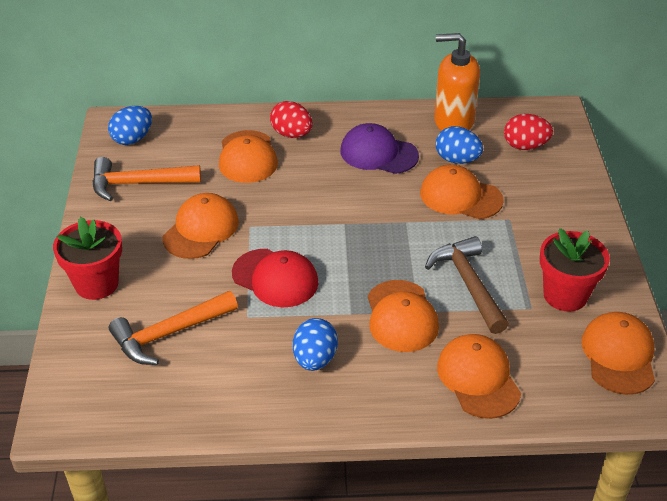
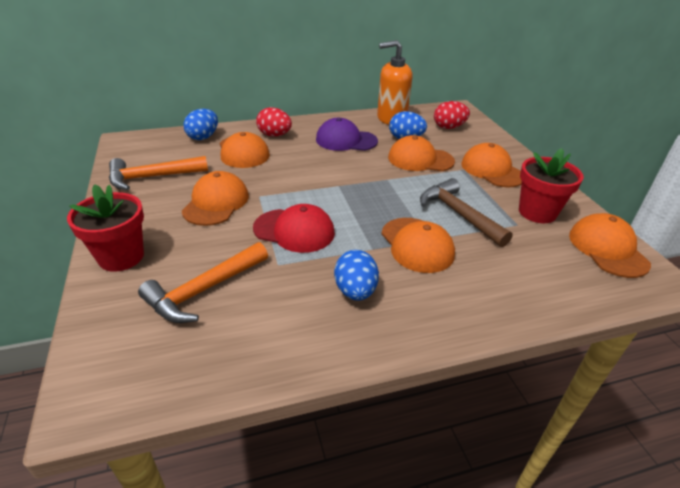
camera: 15 degrees left, 5 degrees down
(132, 139) = (142, 149): blue egg -> blue egg (203, 137)
(478, 378) = (509, 284): orange cap -> orange cap (492, 170)

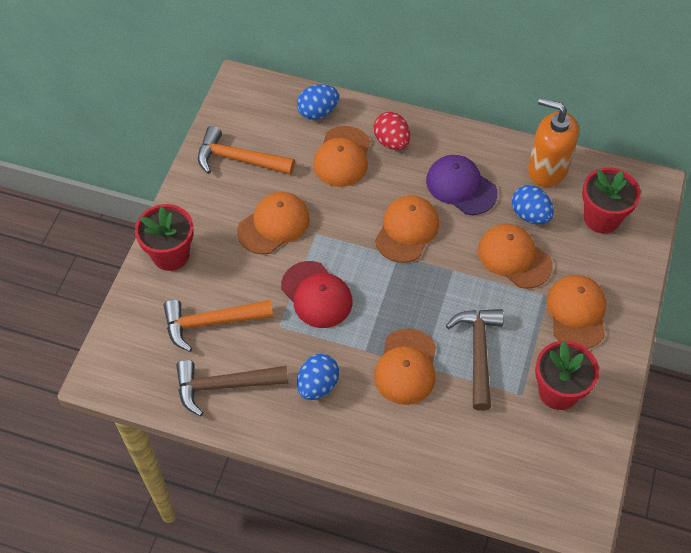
camera: 35 degrees right, 20 degrees up
(259, 336) = (224, 386): none -> brown hammer
(449, 127) = (601, 218): red egg -> red flower pot
(607, 249) = (574, 466): orange cap -> orange cap (407, 230)

